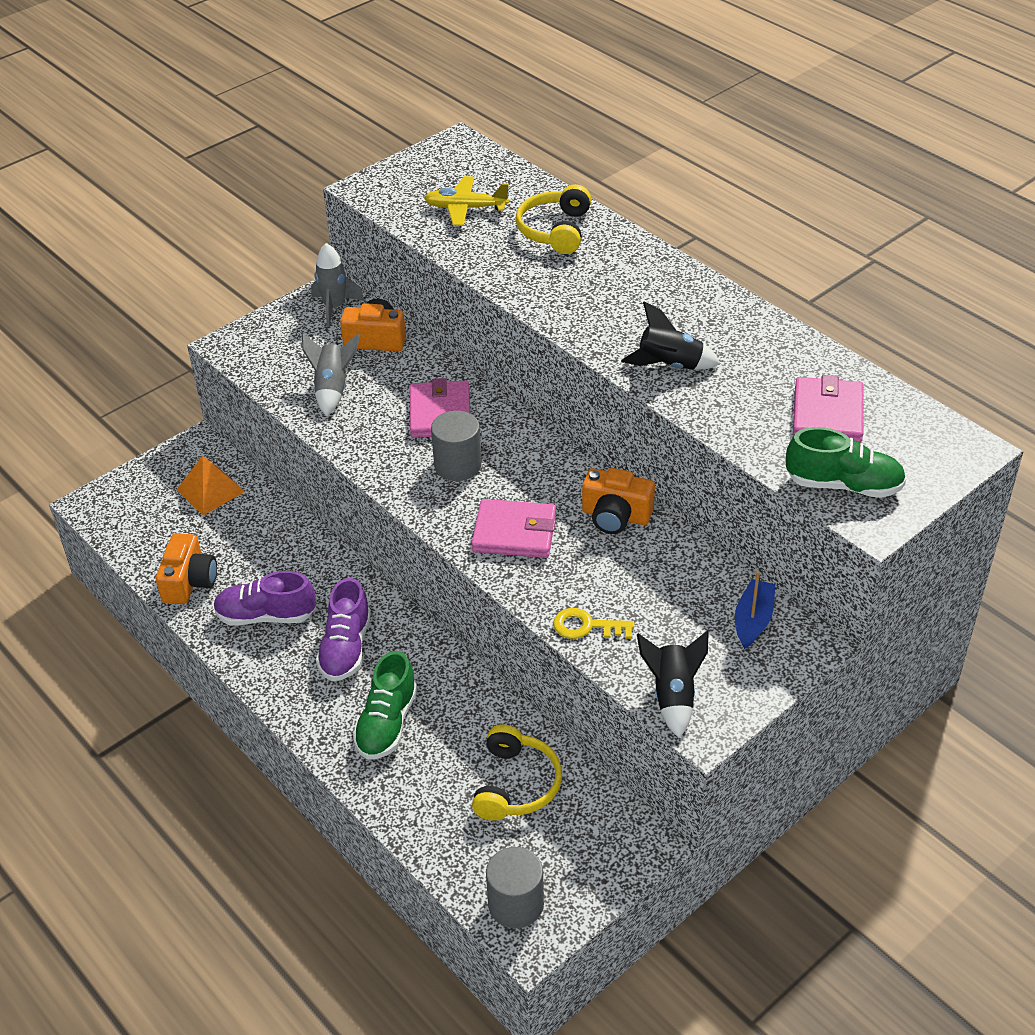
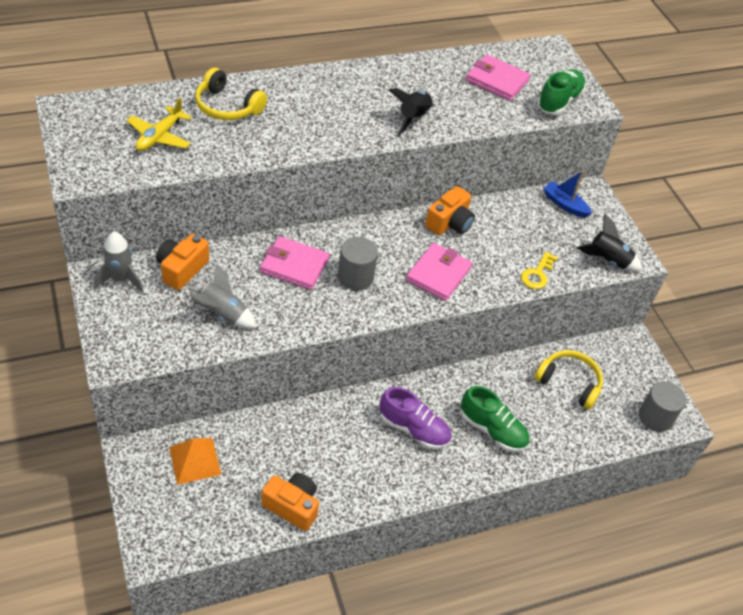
camera: 75 degrees left, 5 degrees up
(266, 616) = (357, 467): purple shoe -> none

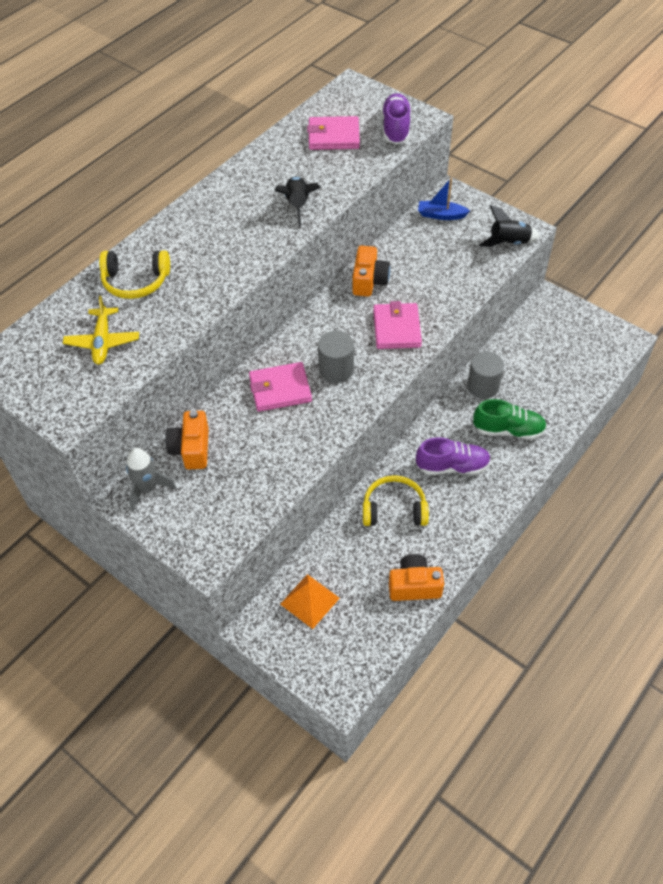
camera: 25 degrees left, 5 degrees up
(223, 314) = (259, 465): grey rocket -> none
(537, 274) = (468, 284): yellow key -> none
(559, 101) = (396, 128): green shoe -> purple shoe
(569, 383) = (531, 359): yellow headphones -> yellow headphones (394, 509)
(655, 417) = (609, 347): grey cylinder -> grey cylinder (483, 386)

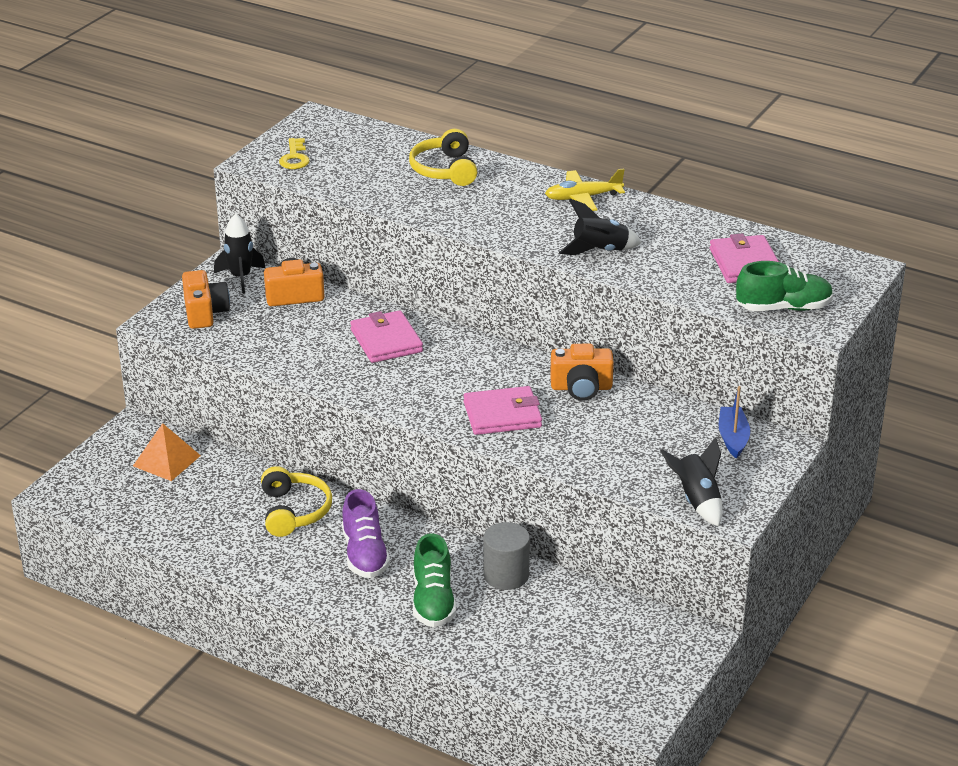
camera: 80 degrees right, 20 degrees down
(70, 386) = (294, 158): none -> yellow key
(102, 342) = (355, 165): yellow plane -> yellow plane (583, 198)
(148, 488) = (240, 277): grey rocket -> black rocket
(336, 369) = (424, 376): grey cylinder -> none
(396, 128) = (783, 308): purple shoe -> green shoe
(414, 585) = (189, 534): orange camera -> orange camera (205, 313)

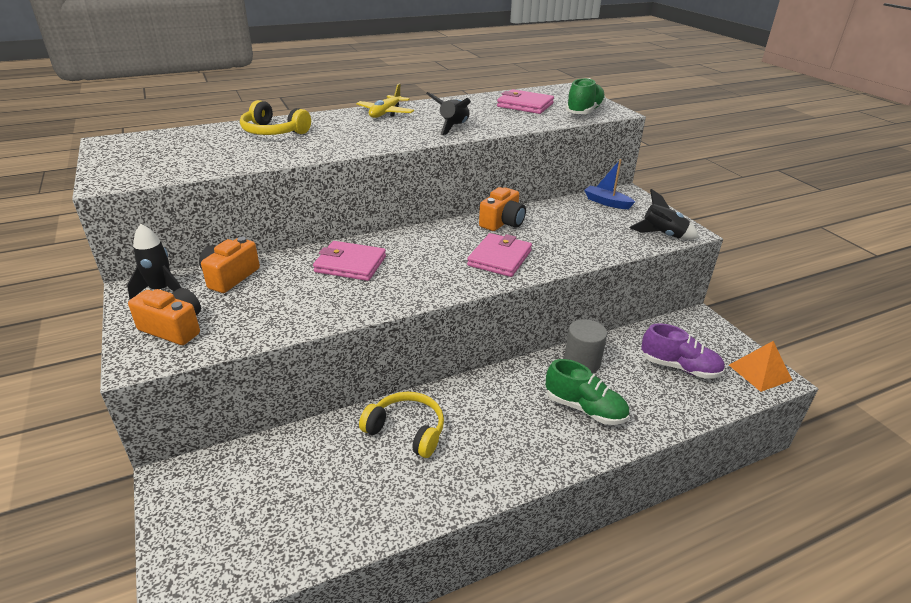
camera: 55 degrees left, 0 degrees up
(166, 460) = (246, 478): orange pyramid -> orange pyramid (759, 372)
(294, 158) = (140, 166): yellow key -> none
(365, 554) = (499, 417): purple shoe -> purple shoe (679, 367)

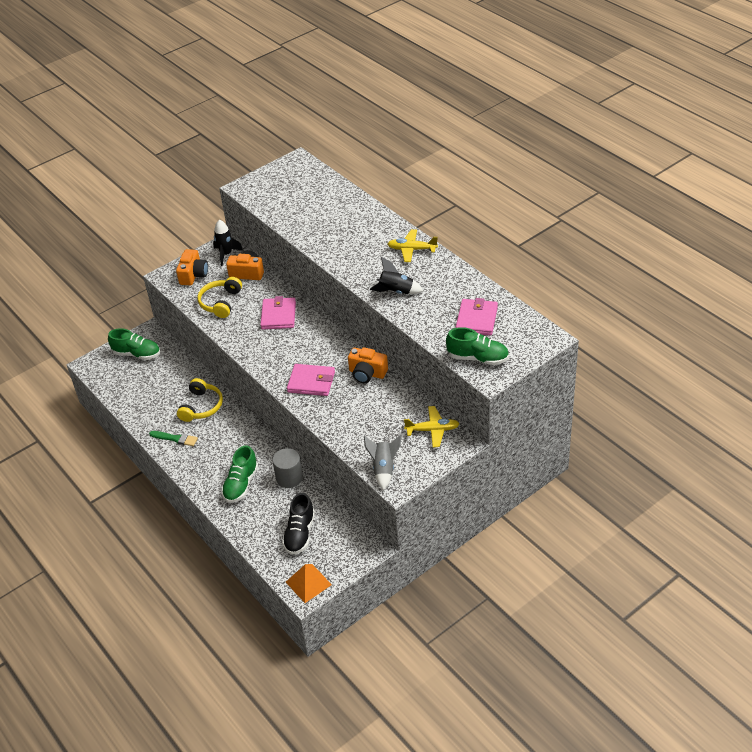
camera: 80 degrees right, 10 degrees up
(215, 505) = (137, 354): none -> green shoe
(273, 132) = (345, 213): yellow headphones -> yellow headphones (221, 302)
(465, 473) = (175, 438): none -> green brush
(606, 202) = (432, 430): blue boat -> yellow plane
(662, 235) = (384, 469): black rocket -> grey rocket
(679, 367) = (300, 534): purple shoe -> black shoe

